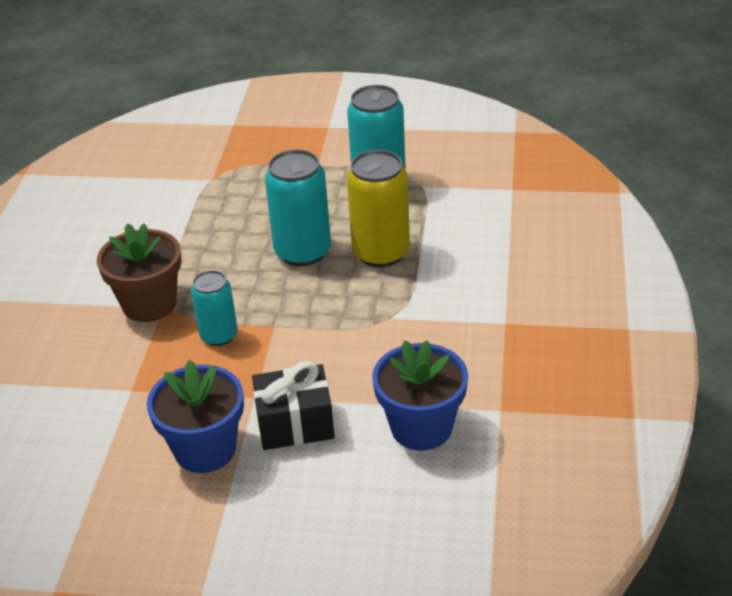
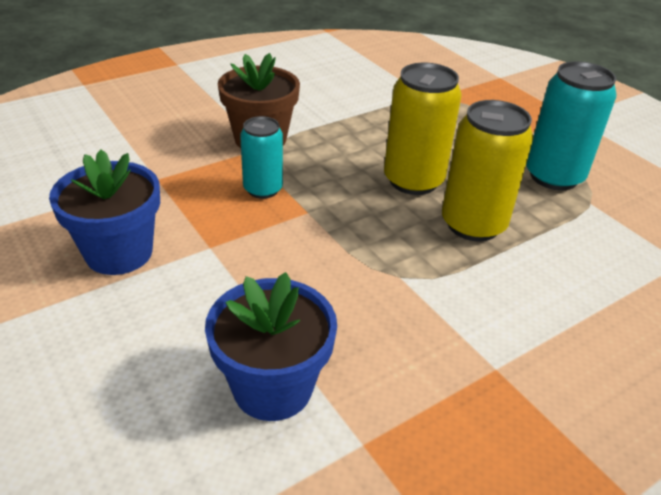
camera: 45 degrees right, 0 degrees up
(295, 424) = (197, 290): black gift -> none
(303, 252) = (413, 180): turquoise can -> yellow can

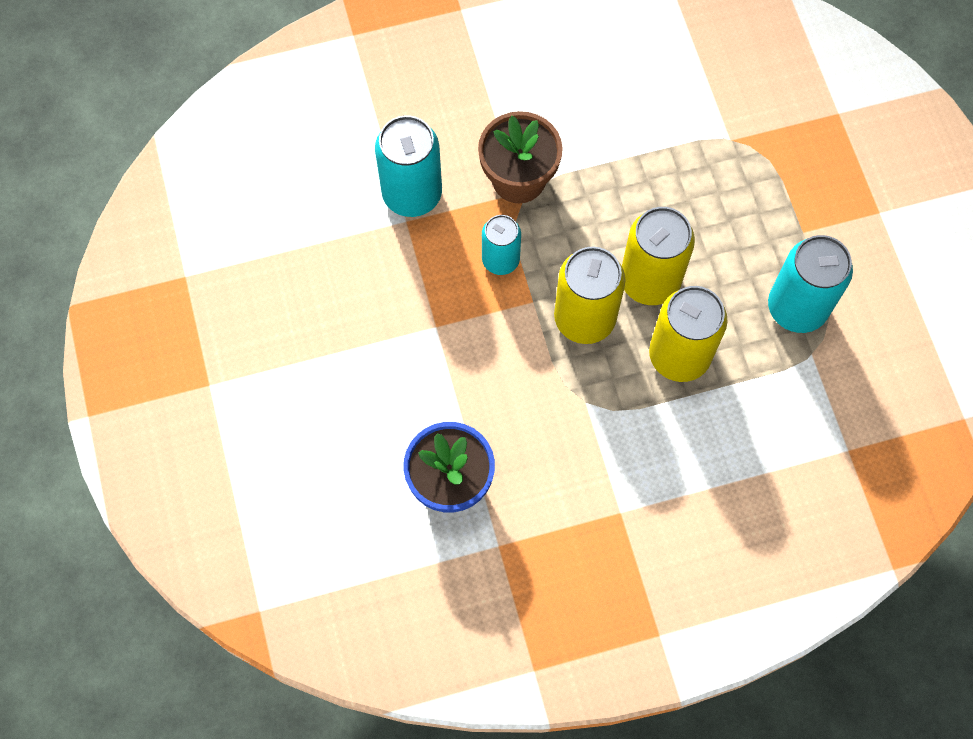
camera: 20 degrees right, 30 degrees up
(119, 253) = (360, 315): blue flower pot -> none
(159, 161) = (412, 194): none -> turquoise can
(365, 215) = (584, 318): none -> yellow can

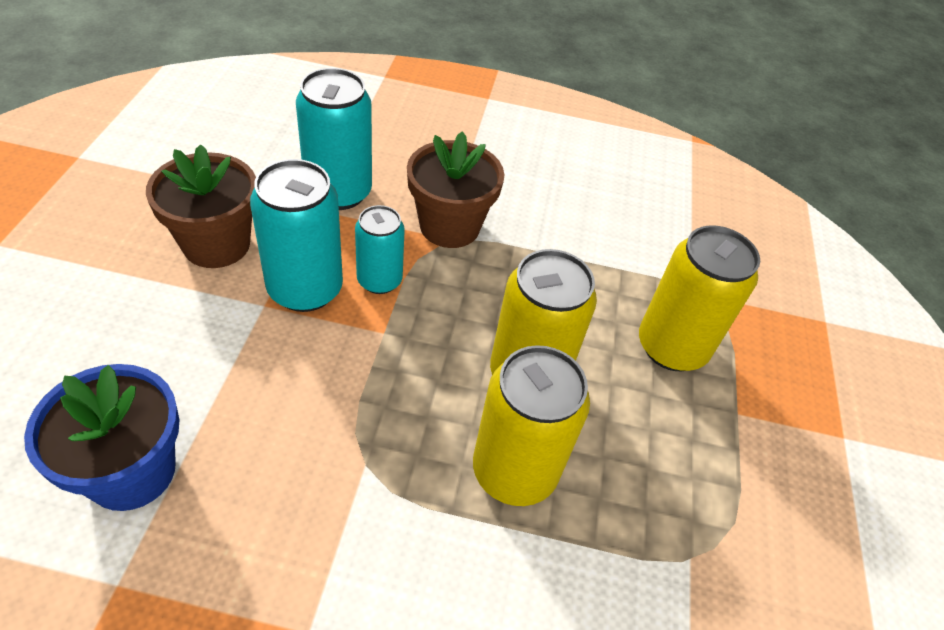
camera: 20 degrees right, 20 degrees down
(361, 296) = (216, 244): none -> brown flower pot
(584, 318) = (428, 376): yellow can -> yellow can (671, 347)
(797, 307) = (694, 491): turquoise can -> turquoise can (305, 289)

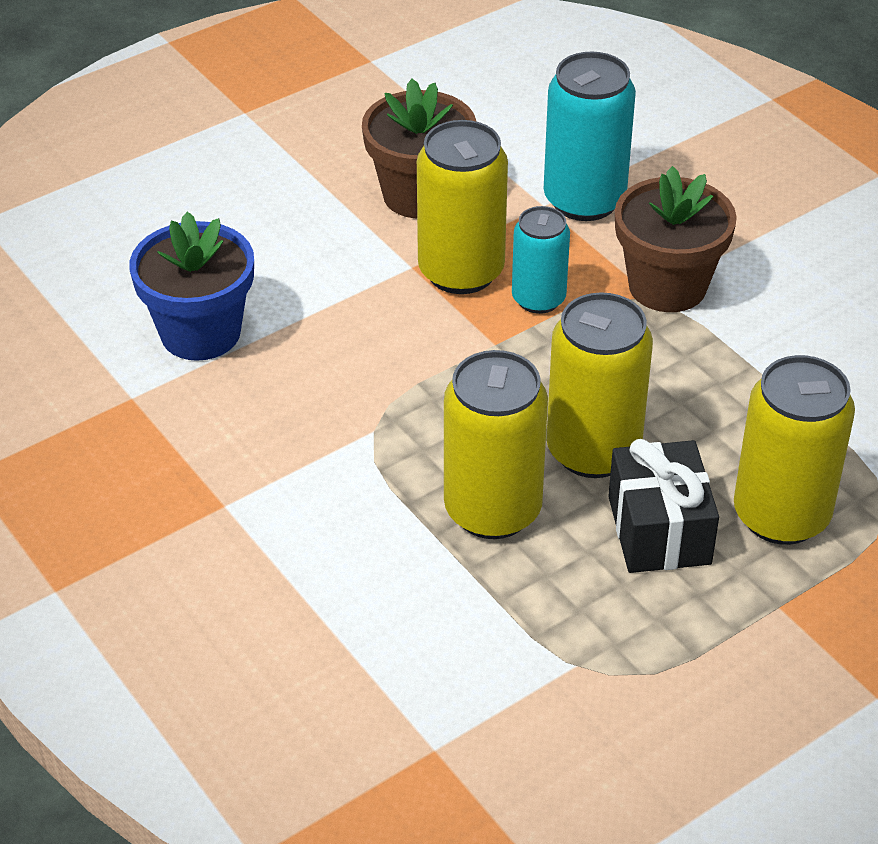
camera: 50 degrees right, 5 degrees down
(305, 289) = (461, 271): turquoise can -> yellow can
(624, 407) = (659, 530): none -> black gift

